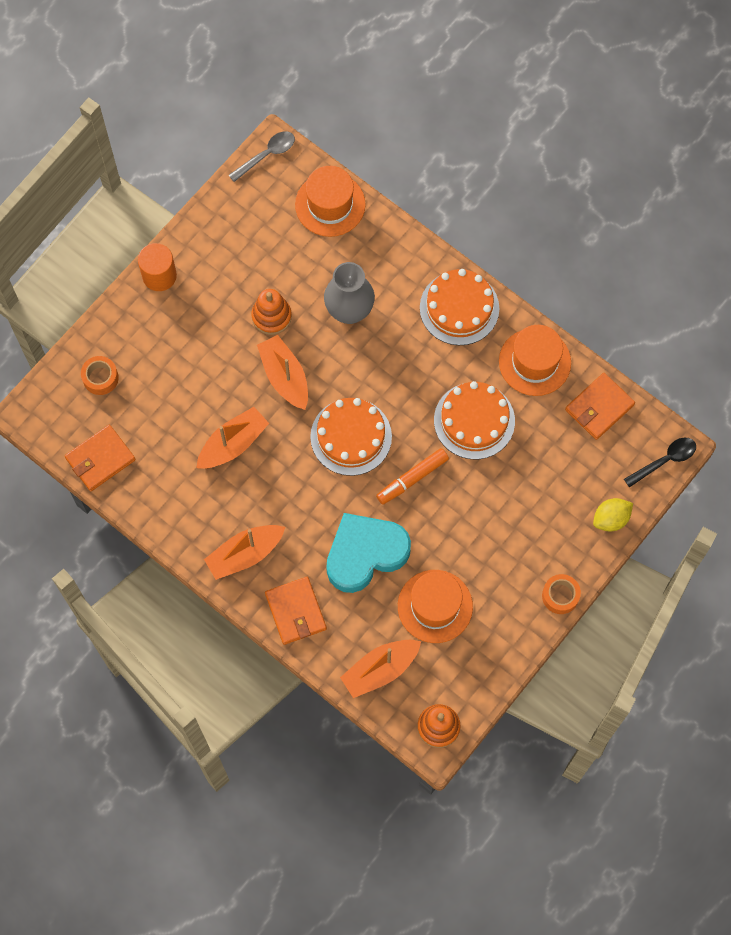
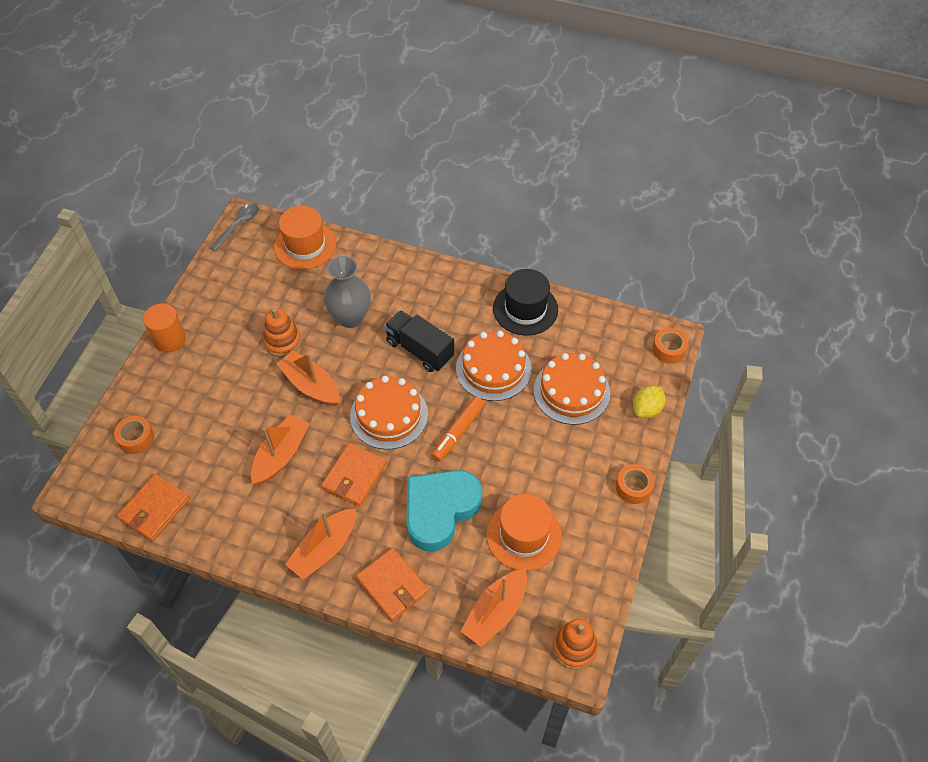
camera: 20 degrees left, 15 degrees down
(407, 373) = (420, 350): none -> black truck
(459, 308) = (444, 288): orange cake -> orange cake (571, 391)
(534, 362) = (525, 309): orange hat -> black hat
(599, 407) = (595, 326): orange wallet -> orange wallet (354, 476)
(664, 460) = (668, 349): black spoon -> orange tape

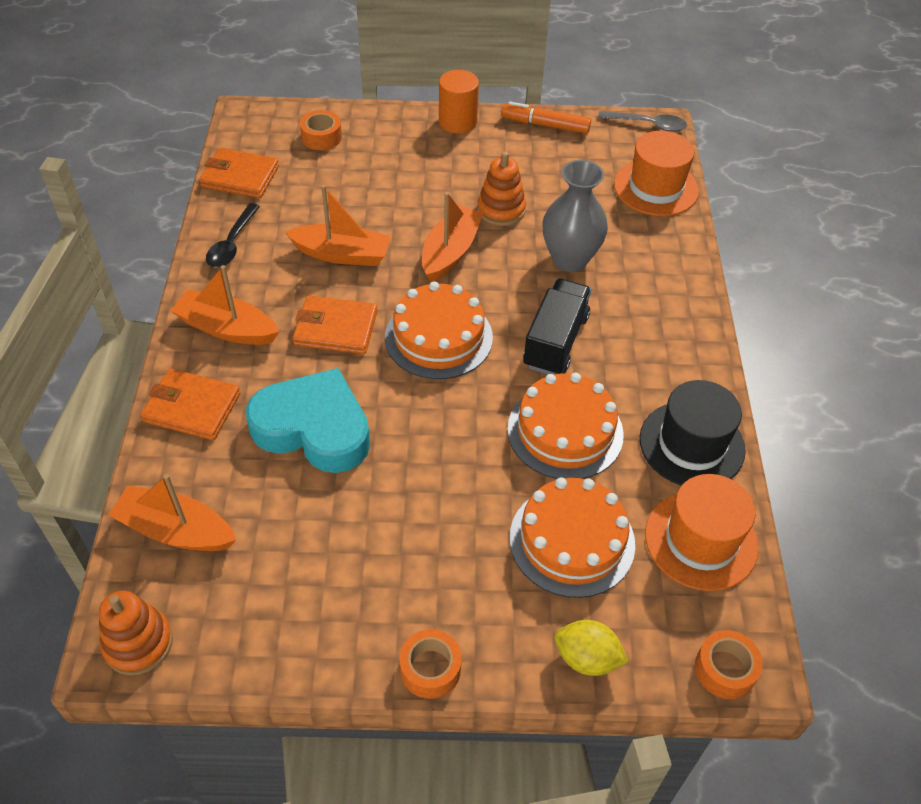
camera: 70 degrees right, 5 degrees down
(233, 529) = (232, 244): none -> black spoon
(392, 585) = (192, 407): orange wallet -> orange wallet turned 75 degrees clockwise
(458, 432) = (442, 417): orange marker -> orange marker (545, 125)
(524, 535) = (303, 535): orange hat -> orange hat (701, 540)

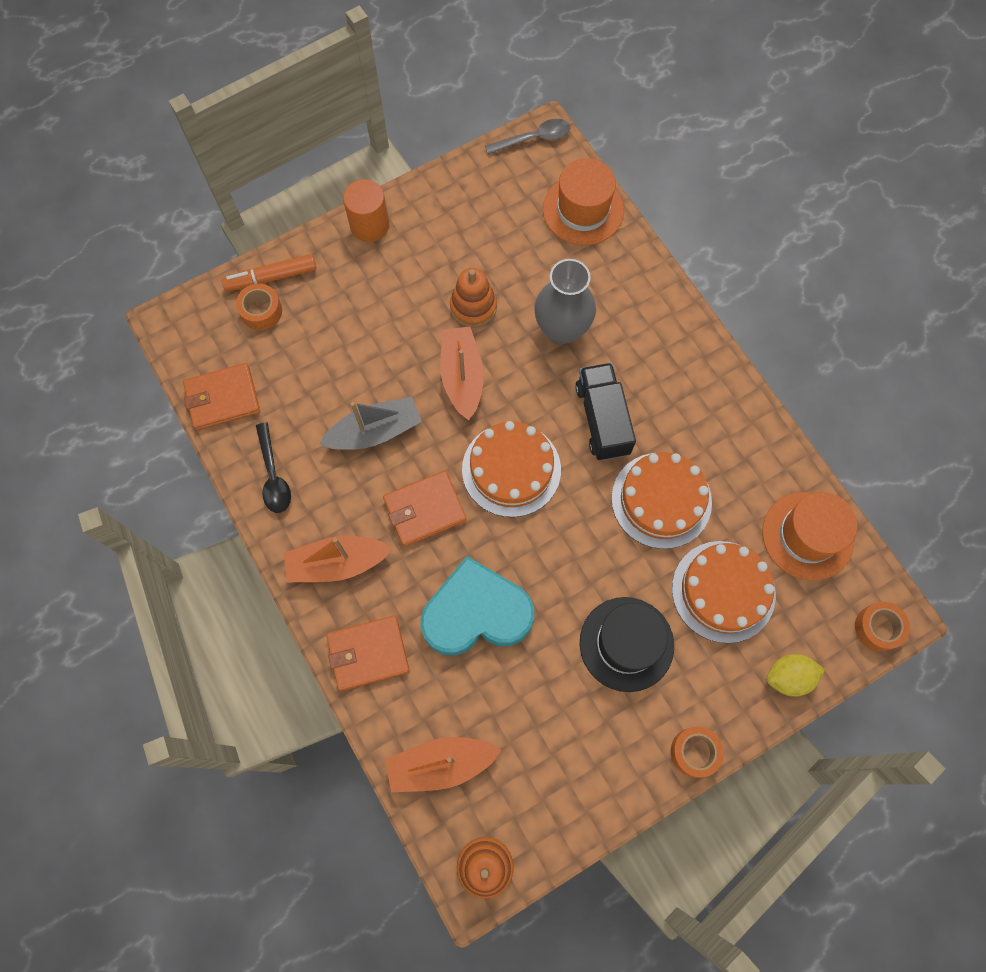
camera: 30 degrees left, 20 degrees up
(341, 254) = (375, 432): orange boat -> grey boat
(545, 125) = (448, 187): orange marker -> orange marker (271, 277)
(691, 444) = (756, 456): black hat -> black hat (626, 644)

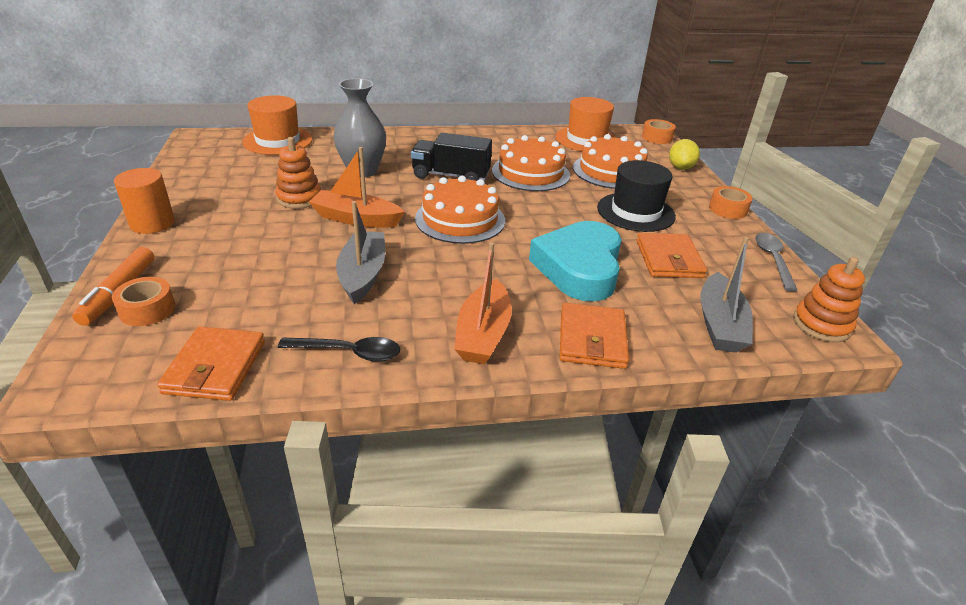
camera: 70 degrees left, 35 degrees down
(425, 509) = (464, 268): orange wallet -> orange wallet (668, 259)
(441, 764) = (719, 324): orange boat -> grey boat
(533, 139) = (193, 141): grey spoon -> grey spoon (773, 260)

